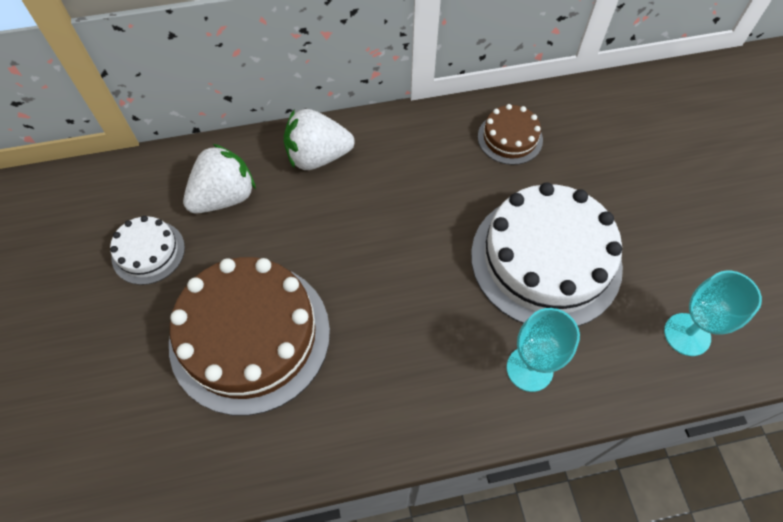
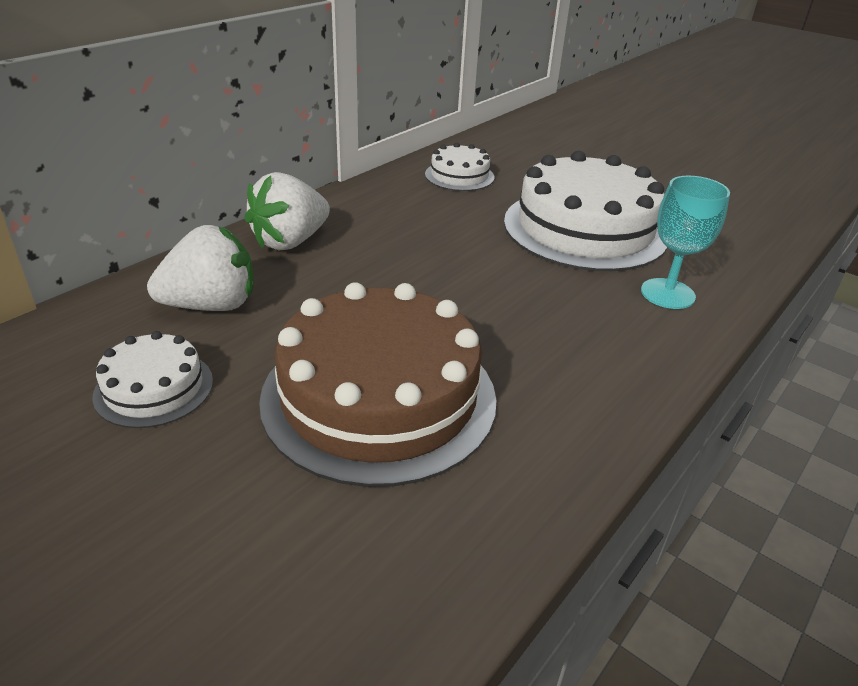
camera: 40 degrees left, 25 degrees down
(224, 197) = (211, 305): white strawberry -> white strawberry turned 60 degrees clockwise
(510, 138) = (459, 176): brown cake -> white cake
(687, 334) = (736, 227): turquoise goblet -> none

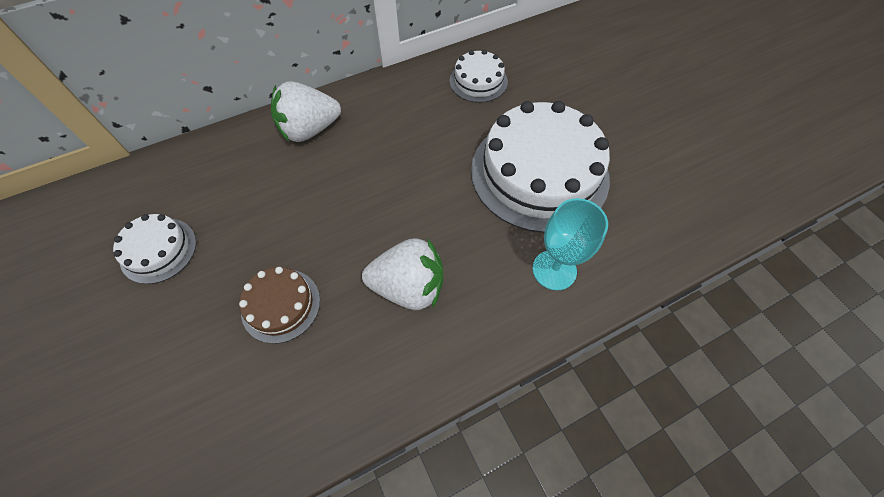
camera: 25 degrees right, 25 degrees up
(211, 305) = (227, 183): white strawberry -> white strawberry (408, 287)
(379, 397) = (281, 305): brown cake -> brown cake, size x0.48

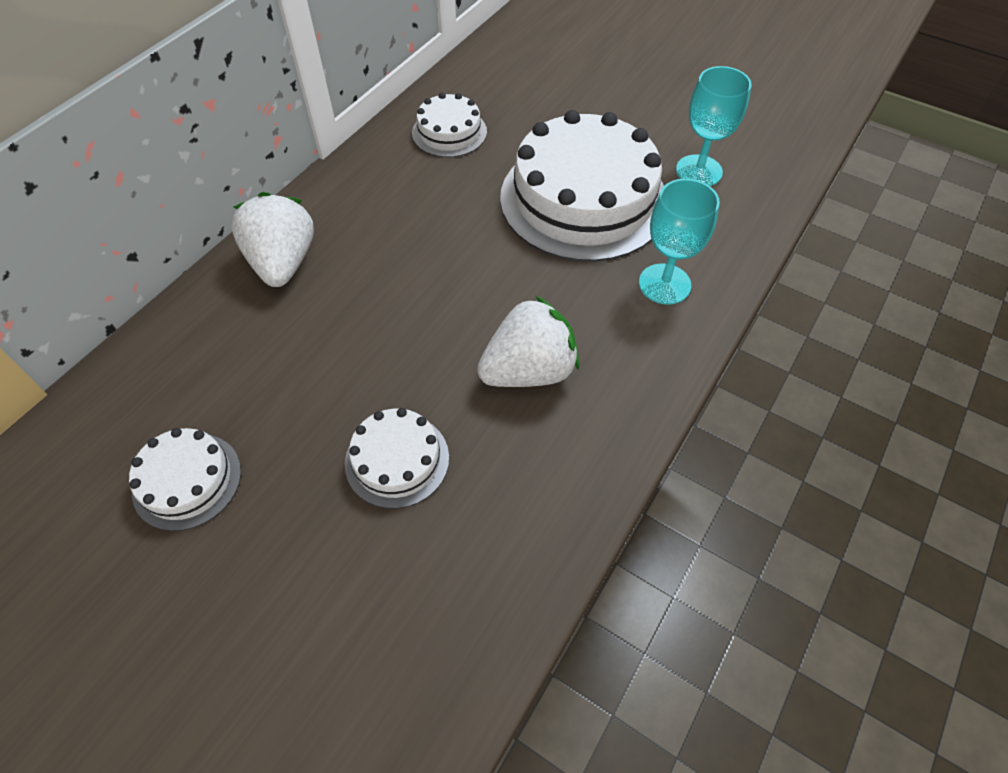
camera: 30 degrees left, 5 degrees down
(281, 305) = (397, 460): brown cake -> white cake
(309, 130) = (283, 262): white strawberry -> white strawberry turned 135 degrees clockwise
(647, 190) = (699, 171): none -> turquoise goblet

